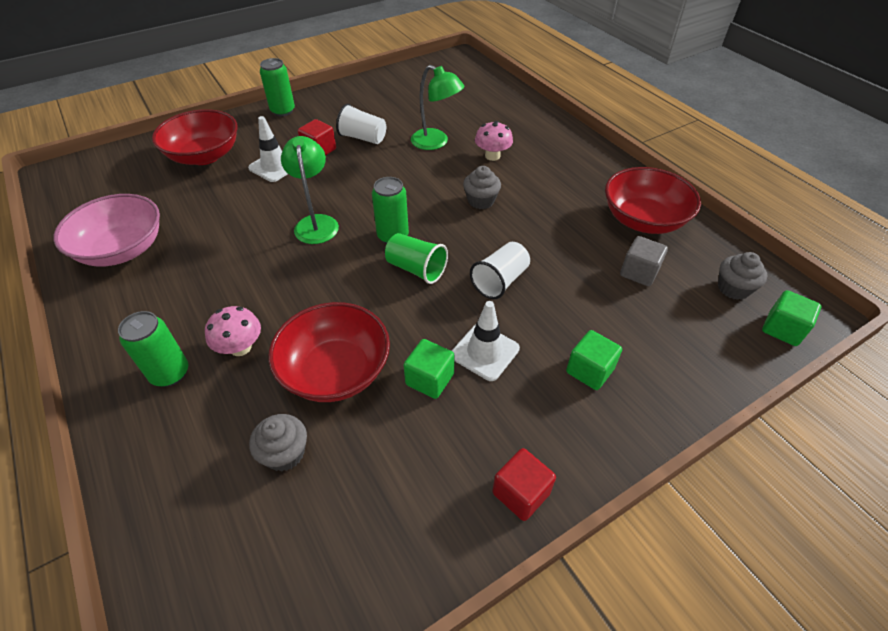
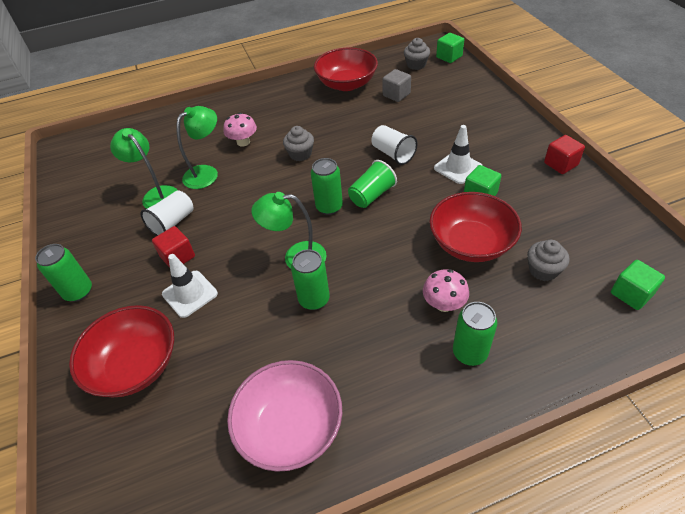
camera: 75 degrees left, 0 degrees up
(259, 243) = (314, 299): none -> green can
(400, 120) = (156, 194): none -> green lamp
(589, 370) = (475, 127): green cube -> green cube (631, 294)

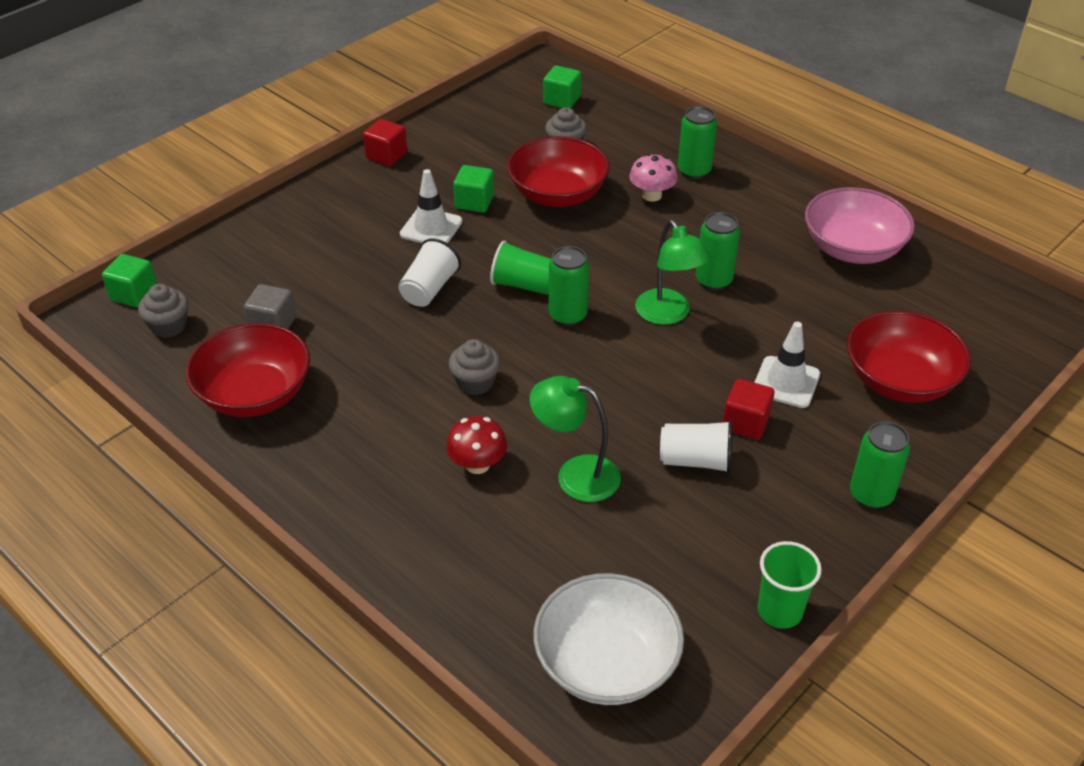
camera: 120 degrees left, 5 degrees down
(64, 217) = (779, 611): none -> green cup
(105, 153) = (606, 663): none -> white bowl
(156, 194) = (657, 514): green lamp -> none
(243, 142) = (477, 464): pink mushroom -> red mushroom

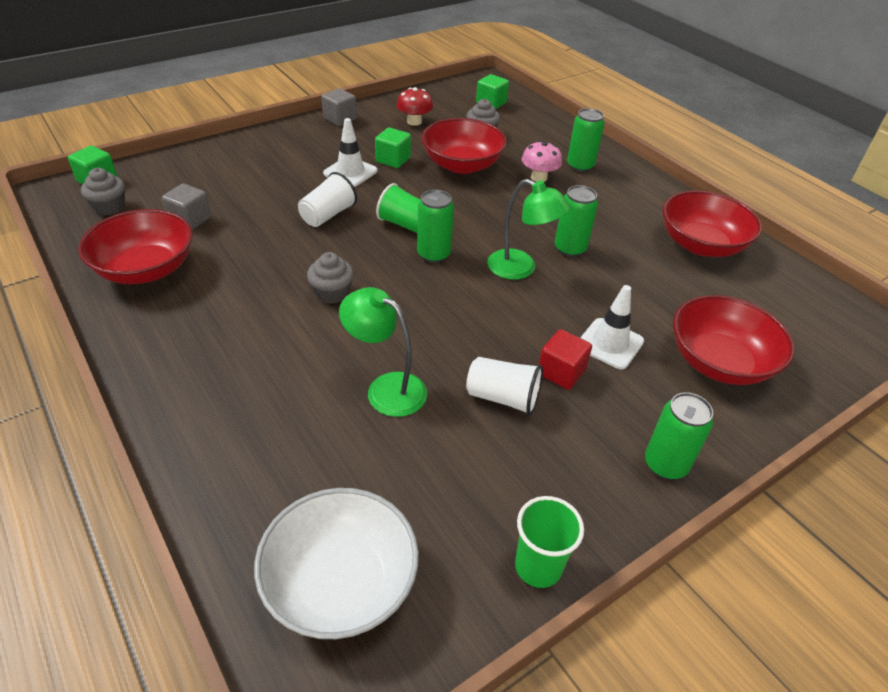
camera: 10 degrees right, 0 degrees up
(386, 156) = (340, 119): red cube -> grey cube
(477, 464) = (302, 362): red mushroom -> red mushroom (414, 122)
(668, 315) = (521, 269): green lamp -> green lamp turned 45 degrees counterclockwise
(852, 249) = (701, 245): pink bowl -> red bowl

